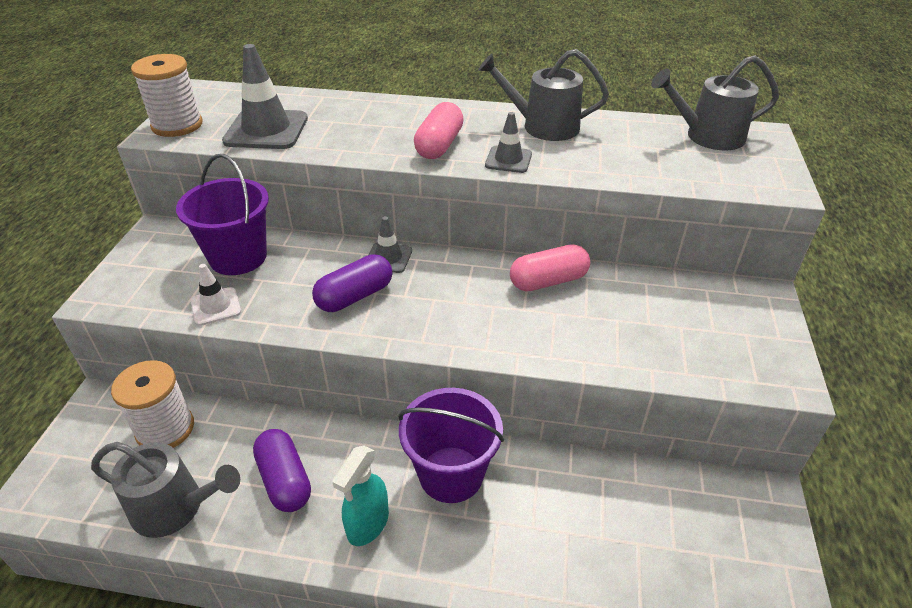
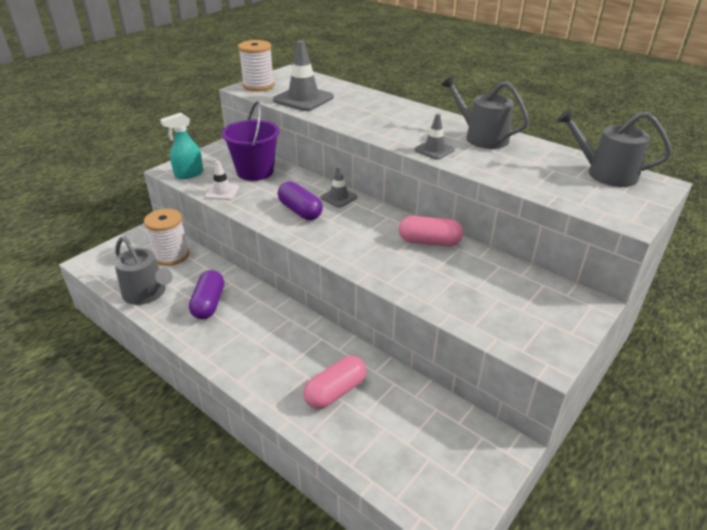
camera: 30 degrees right, 5 degrees down
(355, 296) = (300, 211): purple capsule -> purple capsule turned 60 degrees clockwise
(367, 524) = (233, 343): turquoise spray bottle -> turquoise spray bottle (188, 174)
(439, 145) = (398, 131): pink capsule -> pink capsule (335, 391)
(451, 474) = (301, 340): purple bucket -> none

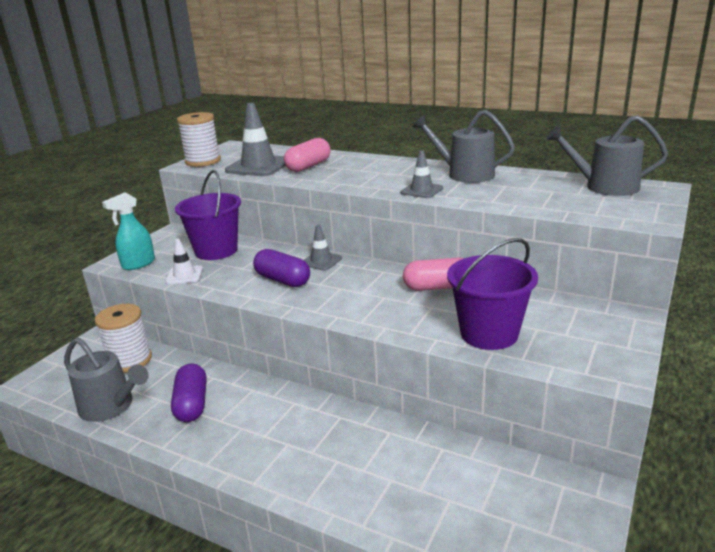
camera: 10 degrees left, 10 degrees down
(335, 391) = (377, 471): pink capsule -> pink capsule (308, 166)
(454, 296) = (489, 333): none -> purple bucket

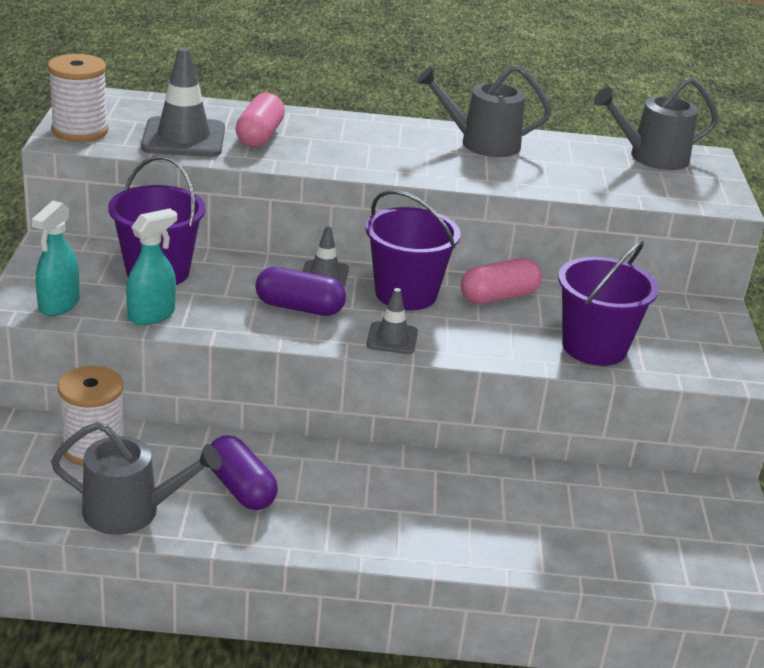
camera: 30 degrees left, 5 degrees up
(184, 275) = (152, 315): white traffic cone -> turquoise spray bottle
(367, 278) = (406, 294): none -> purple bucket
(421, 190) = (453, 173): grey traffic cone -> grey traffic cone (392, 338)

